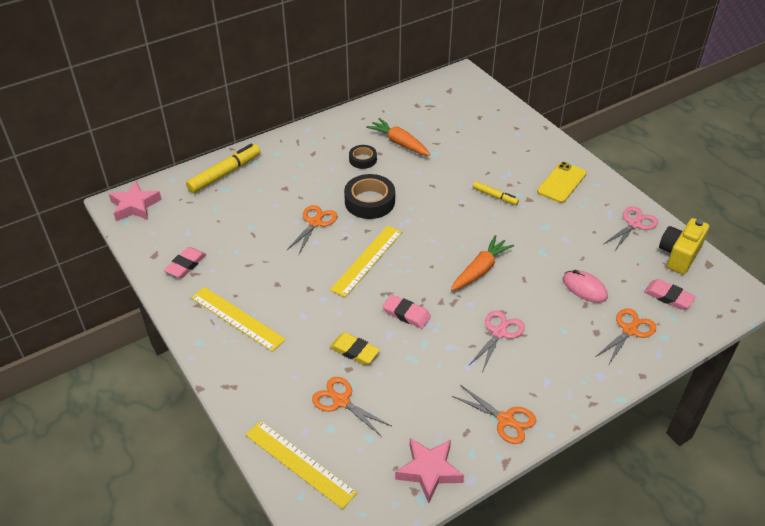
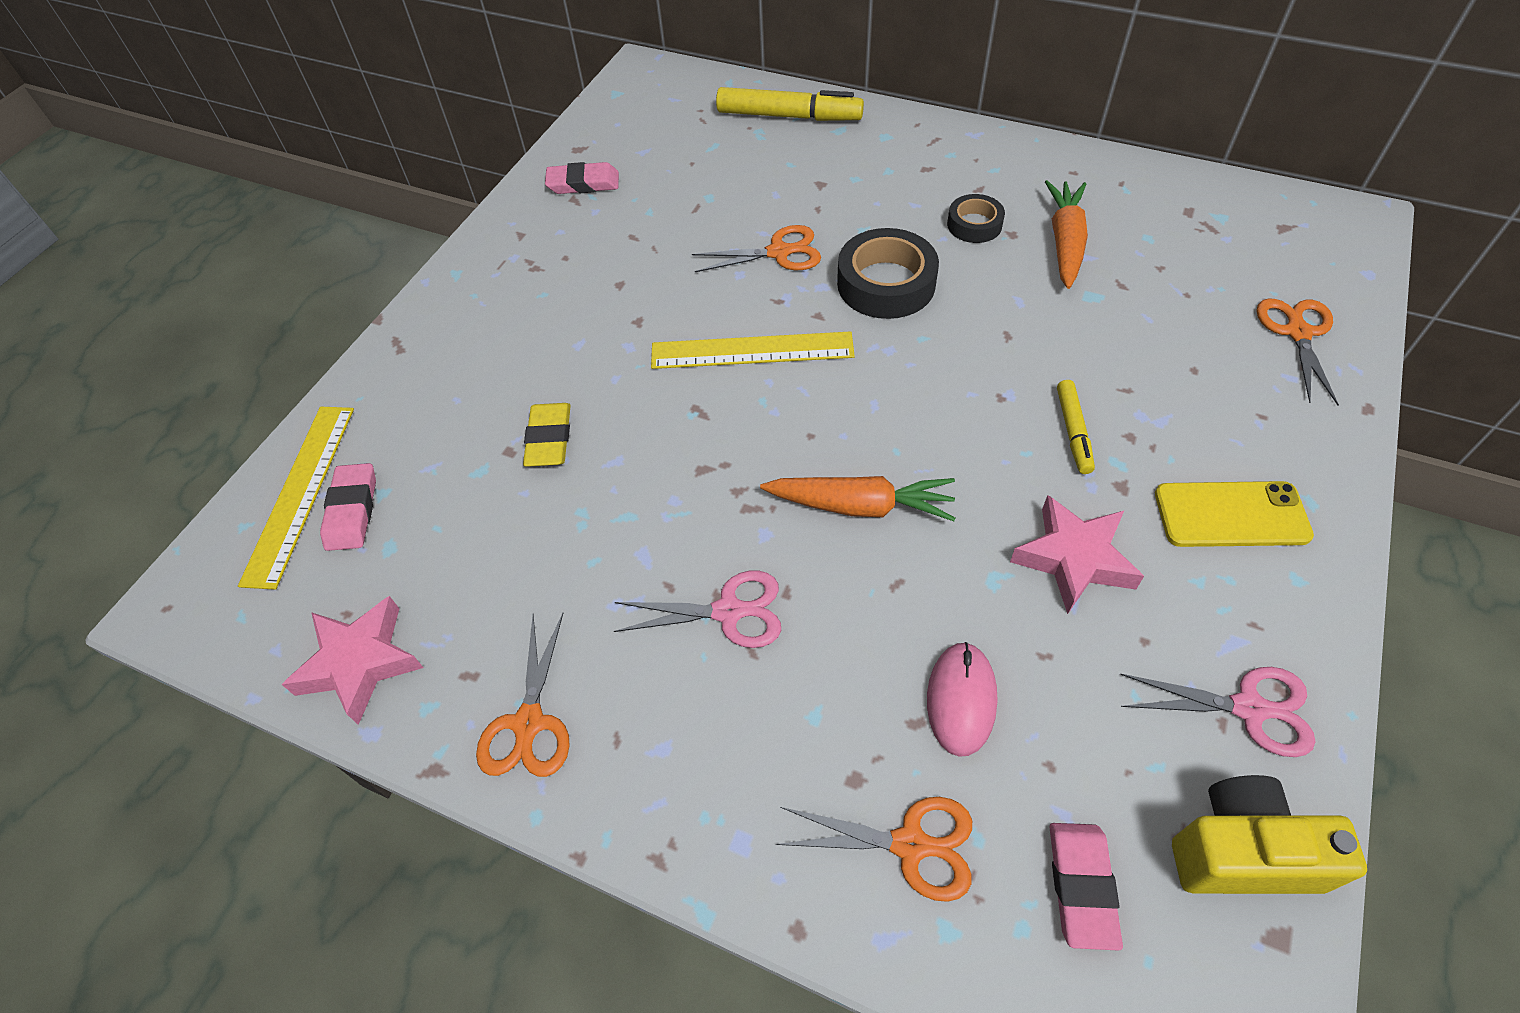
camera: 60 degrees right, 10 degrees up
(135, 206) = (650, 84): pink star -> pink star (1074, 559)
(237, 318) = (524, 283): yellow ruler -> none
(341, 401) = (440, 477): orange scissors -> orange scissors (1297, 333)
(406, 314) = (674, 459): pink eraser -> pink eraser (352, 510)

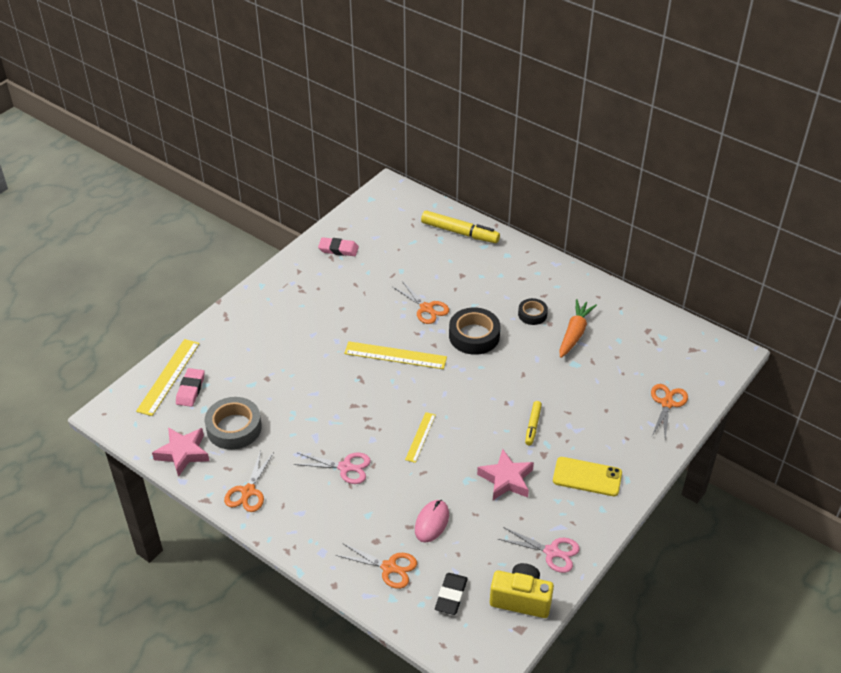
camera: 10 degrees right, 10 degrees down
(463, 575) = (234, 428): none -> grey tape
(549, 439) = (287, 376): yellow eraser -> none
(778, 252) = (426, 308): orange scissors -> orange scissors turned 45 degrees clockwise
(861, 506) = (420, 437): orange carrot -> yellow ruler
(1081, 886) = (451, 596): pink eraser -> black eraser

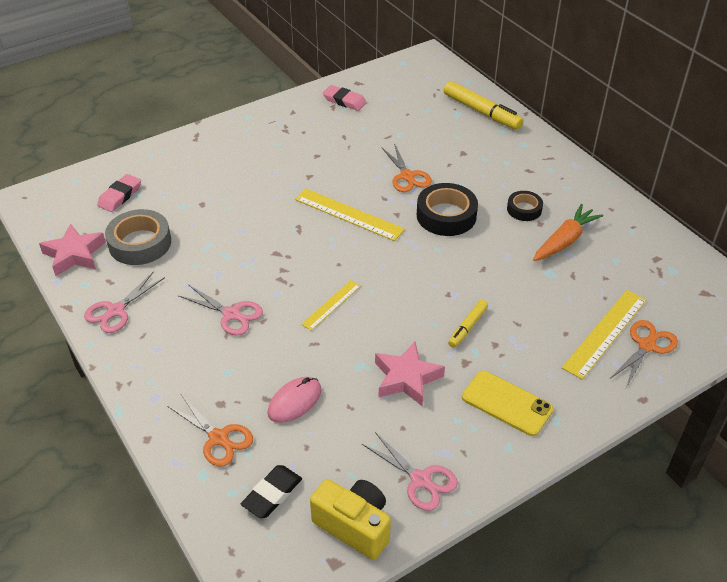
camera: 20 degrees right, 0 degrees up
(168, 376) = (106, 178): yellow ruler -> yellow ruler (605, 333)
(248, 491) = (116, 310): orange scissors -> pink scissors

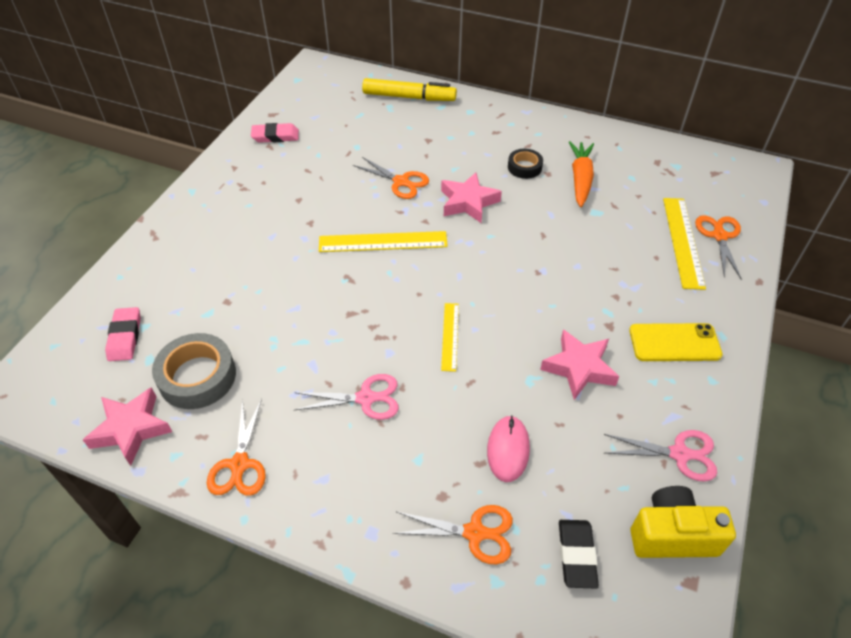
camera: 35 degrees left, 5 degrees up
(116, 310) = (240, 464): pink scissors -> orange scissors
(446, 215) = (468, 202): black tape -> pink star
(467, 327) = (581, 293): yellow marker -> none

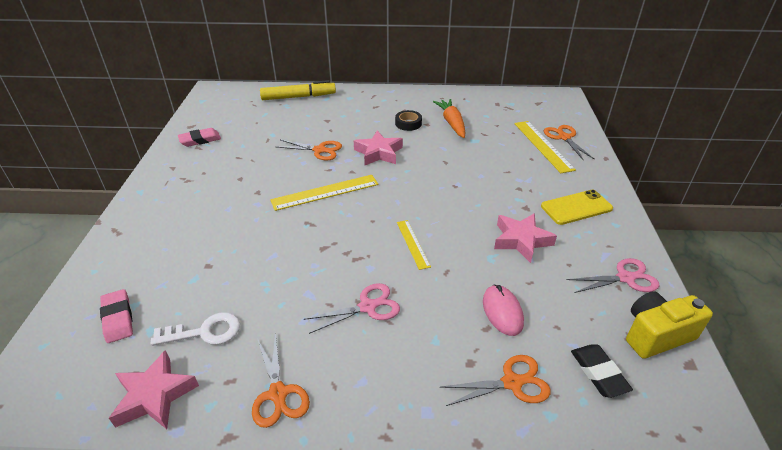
camera: 20 degrees left, 10 degrees down
(197, 376) = (205, 332): grey tape -> white key

